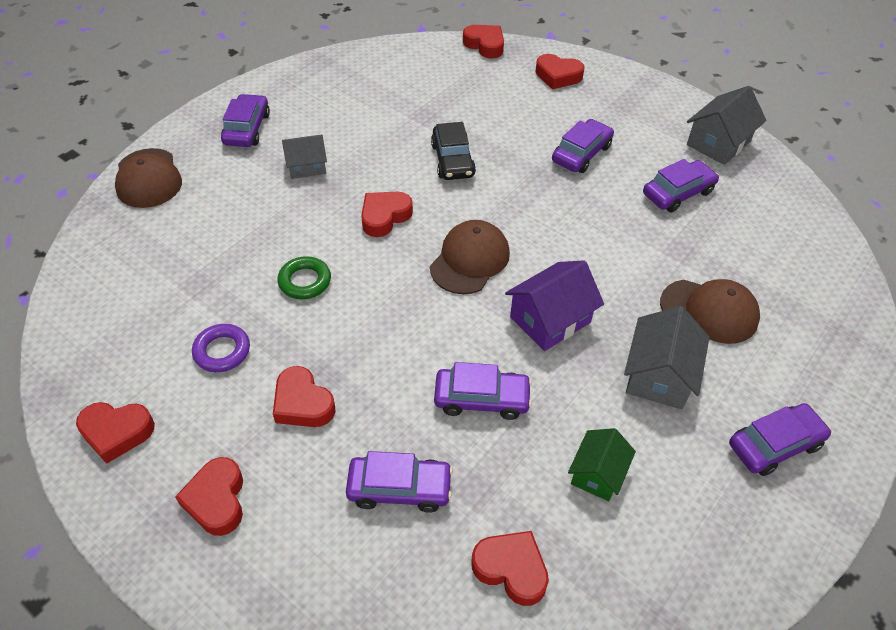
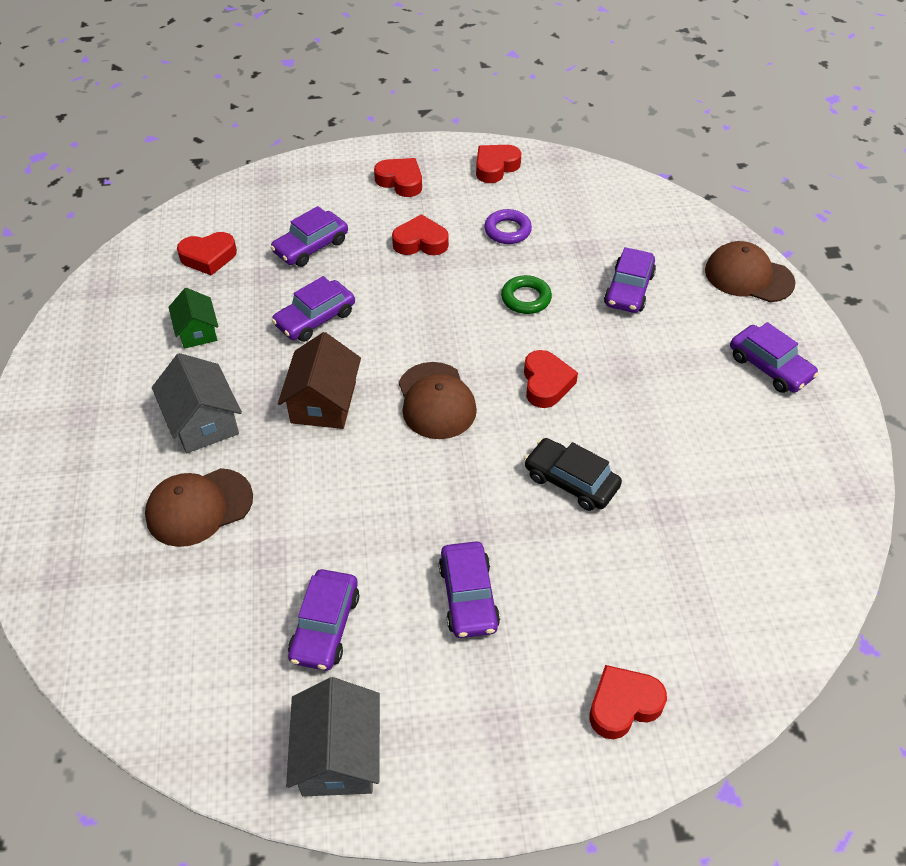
camera: 135 degrees right, 0 degrees up
(307, 166) = (669, 375): grey house -> none
(485, 45) = (763, 682): red heart -> none
(550, 319) = (323, 402): purple house -> brown house
(774, 445) = (80, 433): purple car -> purple car (629, 289)

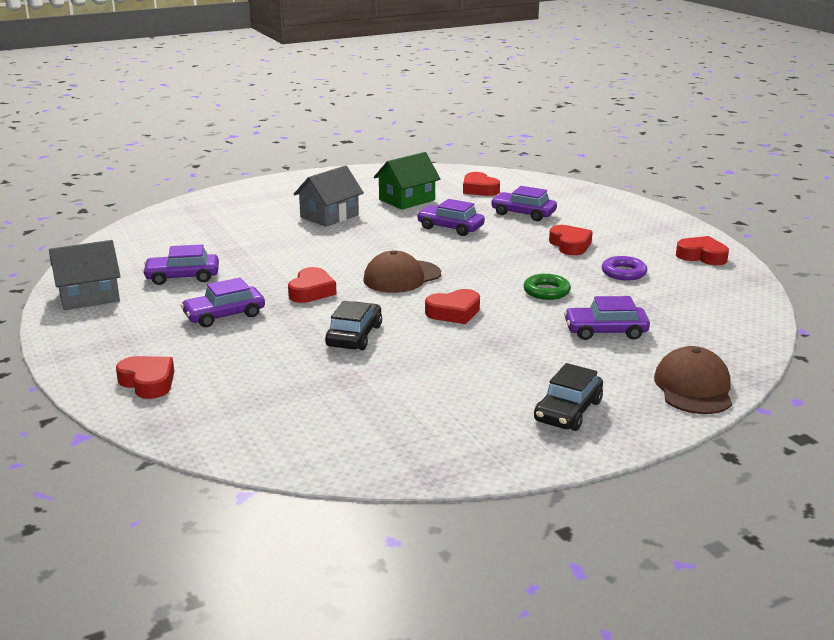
camera: 70 degrees right, 25 degrees down
(197, 331) = (407, 200): green house -> green house, size x1.52
(199, 507) = (259, 228): brown cap -> none
(323, 402) = (372, 244): brown house -> none
(400, 181) = (634, 227): red heart -> red heart (311, 291)
(770, 367) = (568, 411): purple car -> black car

